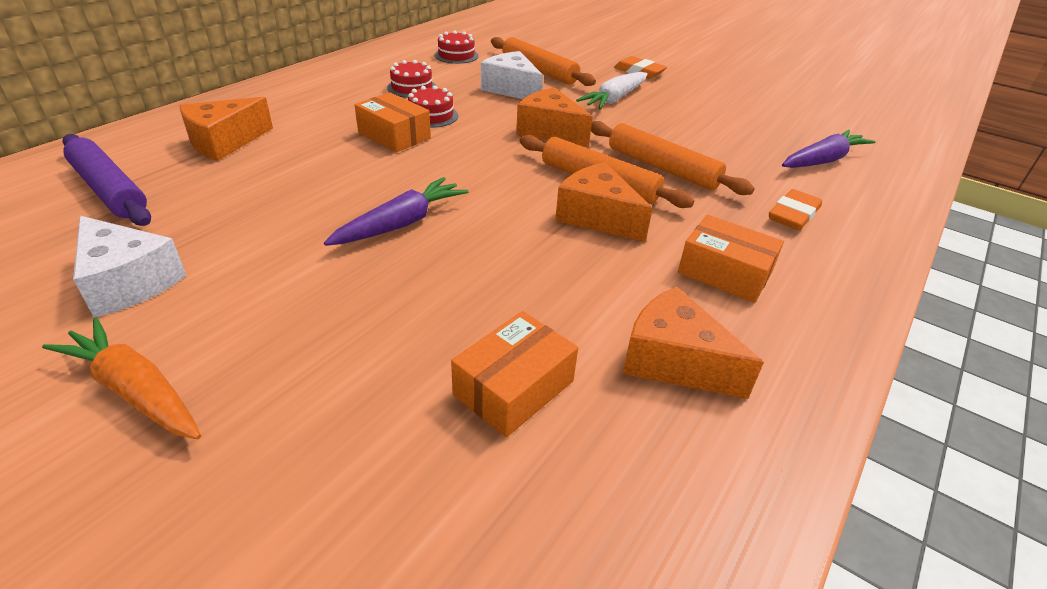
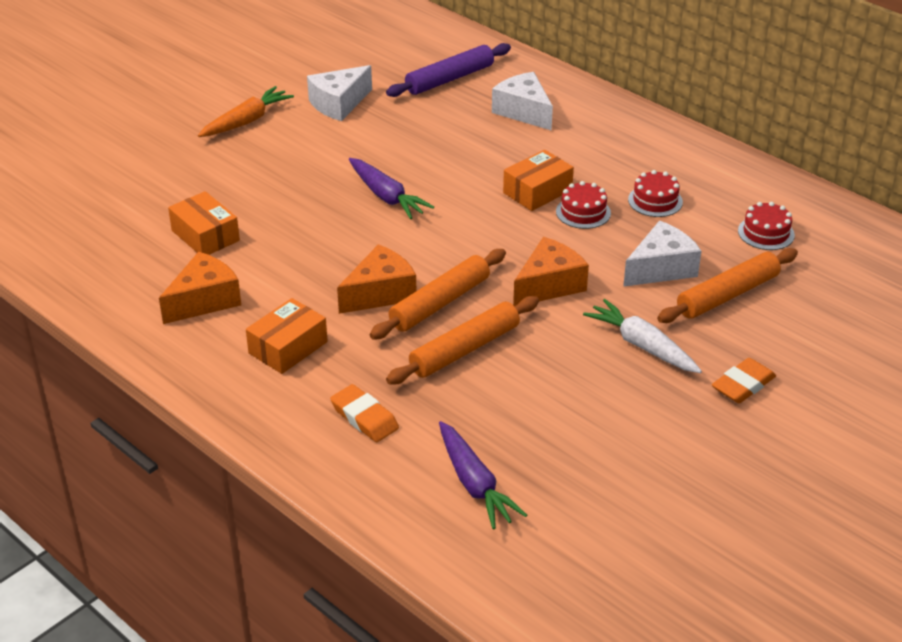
camera: 100 degrees right, 0 degrees up
(224, 142) = (523, 112): orange cheese -> white cheese

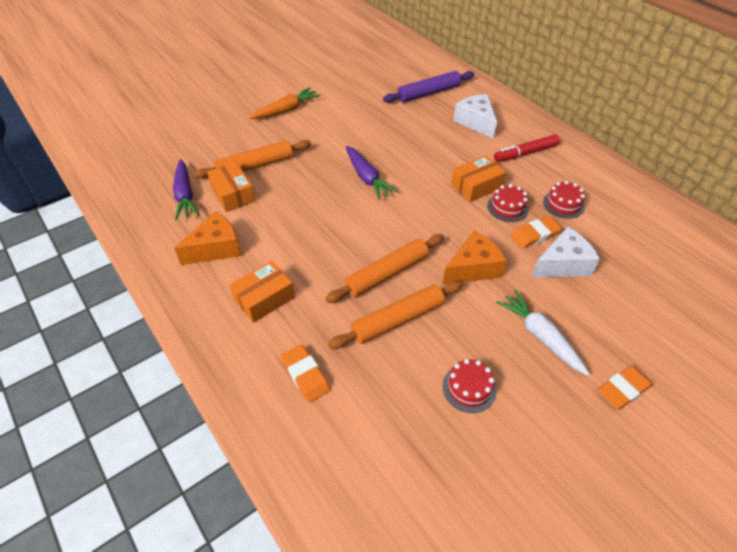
camera: 10 degrees right, 10 degrees up
(339, 104) = (350, 104): white cheese -> none
(380, 293) = (344, 259): orange cheese -> none
(474, 484) = (380, 461): purple carrot -> purple carrot (185, 195)
(598, 144) = (525, 153): none -> red marker
(622, 240) = (534, 235): none -> orange eraser
(727, 295) = (615, 296): orange rolling pin -> orange rolling pin (255, 165)
(766, 233) = (648, 242): red cake -> red cake (469, 388)

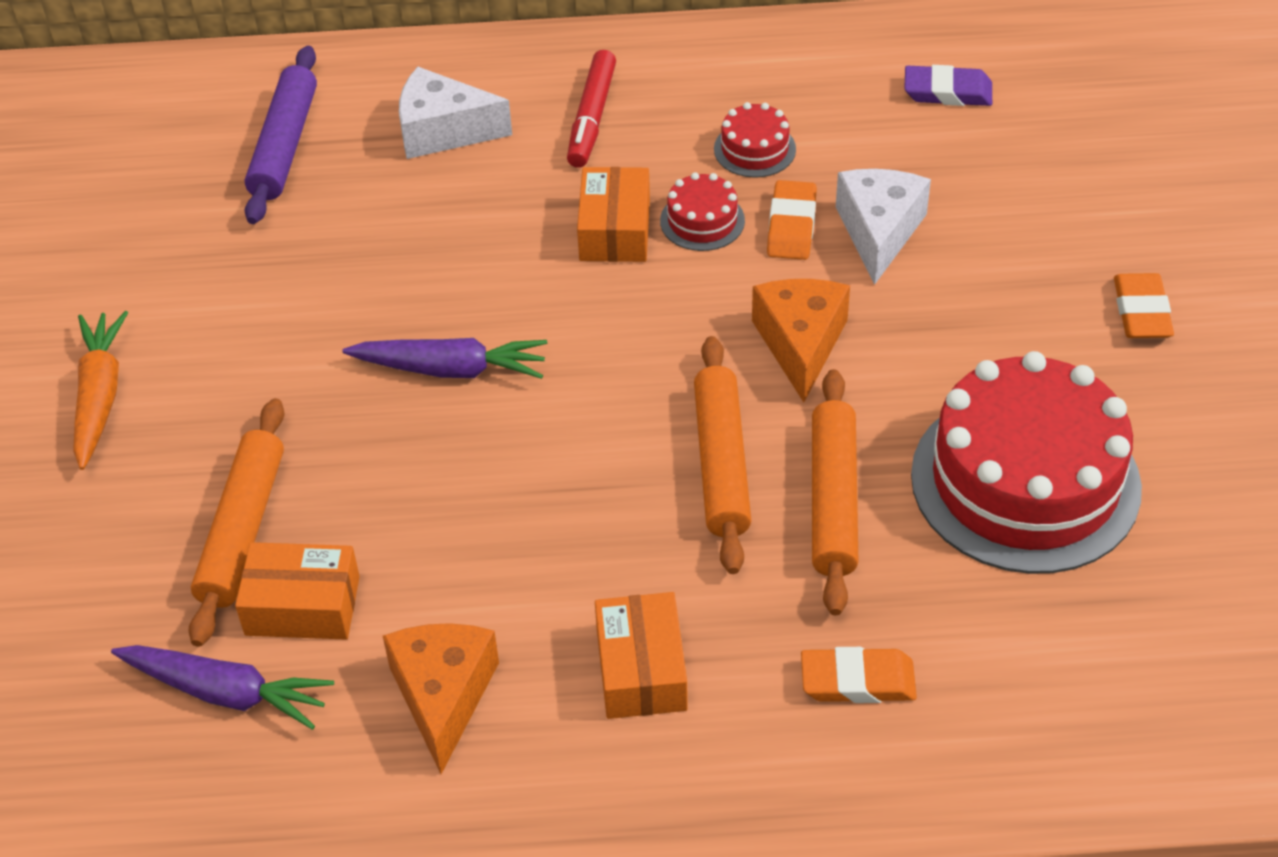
camera: 55 degrees left, 0 degrees up
(469, 388) = (1025, 481): red cake -> red cake, size x2.38
(540, 336) = (993, 343): white carrot -> none
(673, 249) = (947, 92): none -> purple eraser

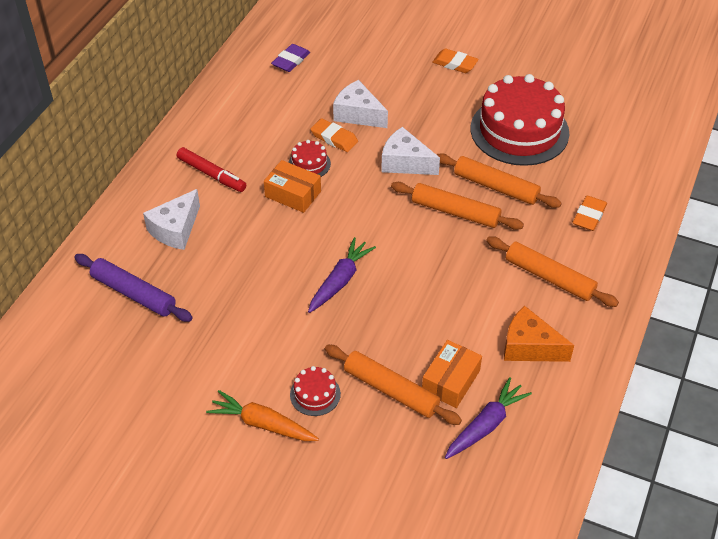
camera: 65 degrees left, 0 degrees up
(641, 669) = (549, 277): orange box -> orange rolling pin
(754, 149) = (277, 130): red cake -> red cake (315, 394)
(800, 344) = (405, 163): orange cheese -> white cheese

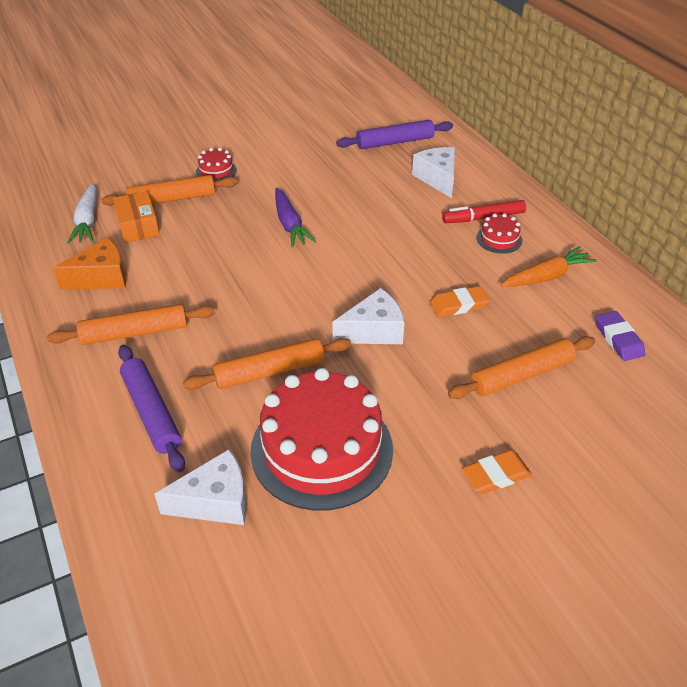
camera: 130 degrees right, 5 degrees down
(262, 424) = (226, 145): orange carrot -> orange carrot (546, 276)
(293, 194) = (411, 246): orange box -> none
(309, 164) = (439, 273): red cake -> red cake (499, 239)
(358, 114) = (479, 339): white cheese -> white cheese (215, 501)
(455, 212) = (275, 324): orange rolling pin -> orange rolling pin (521, 375)
(486, 425) = (87, 221): purple carrot -> white carrot
(589, 216) = (151, 412): orange eraser -> purple rolling pin

